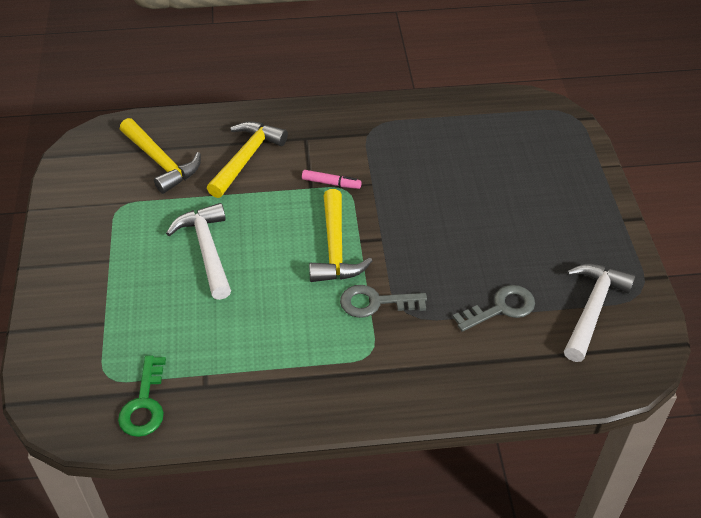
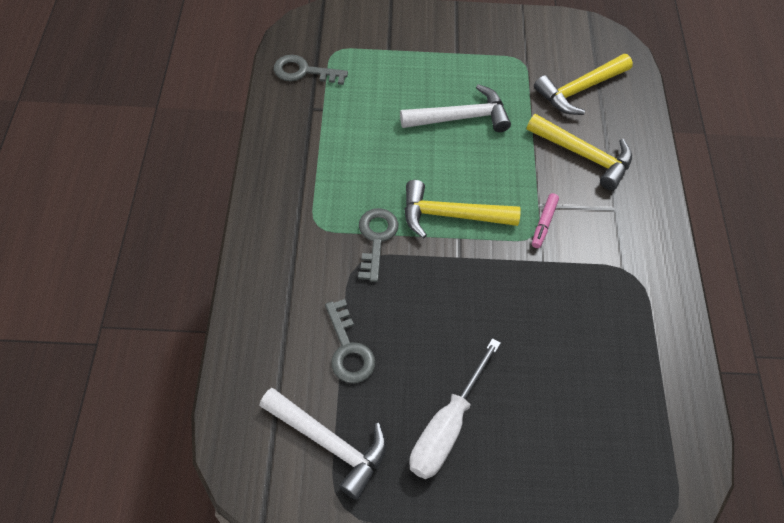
camera: 95 degrees right, 10 degrees up
(144, 404) = (304, 71): green key -> grey key
(548, 234) = (447, 427): none -> white screwdriver

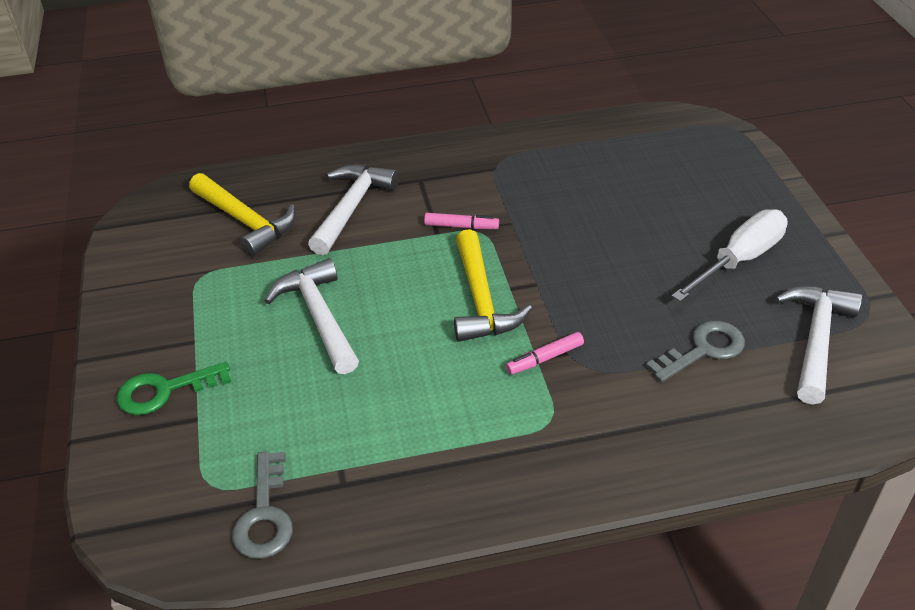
camera: 100 degrees left, 15 degrees down
(376, 239) = (544, 358): grey key -> pink marker
(417, 37) = (165, 390): none -> green key
(447, 427) = (739, 260): white screwdriver -> white screwdriver turned 60 degrees counterclockwise
(584, 155) = (351, 208): yellow hammer -> white hammer

